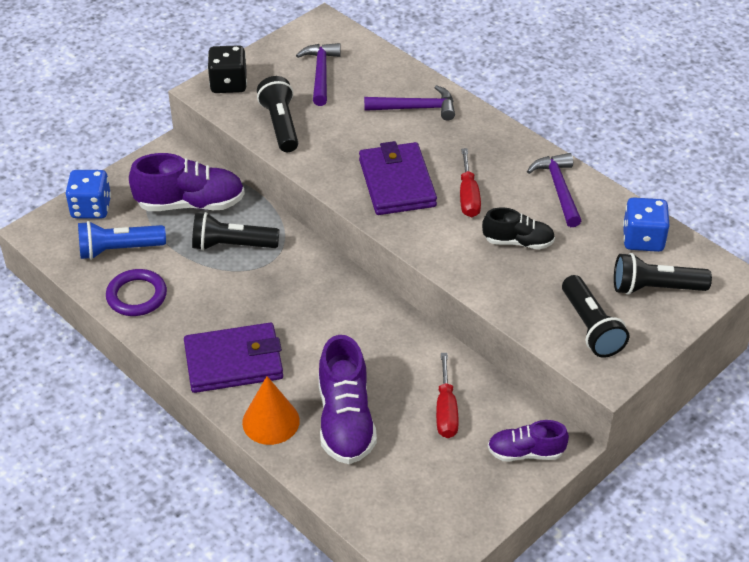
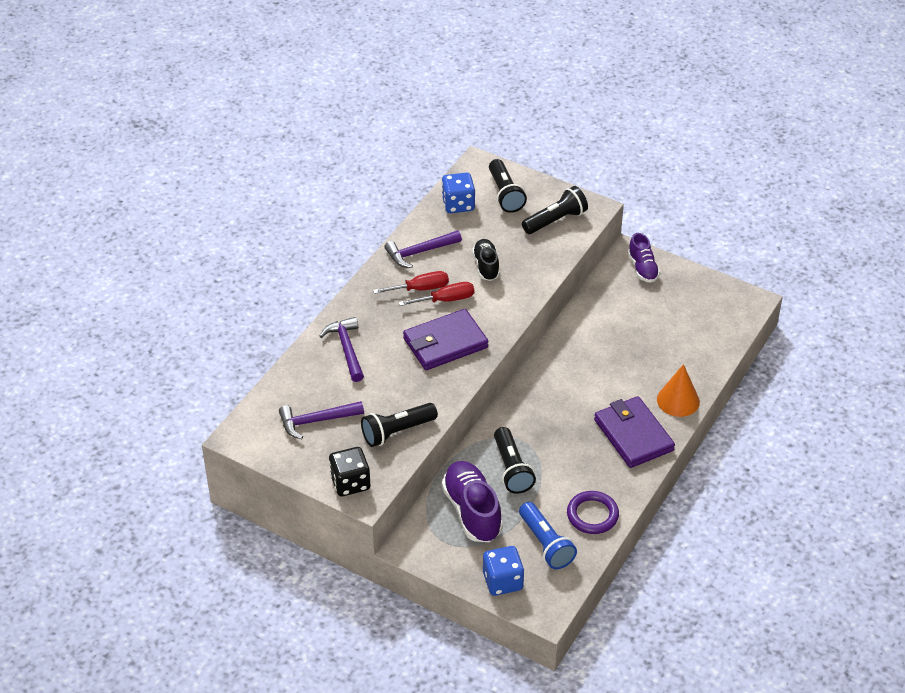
camera: 105 degrees left, 0 degrees up
(345, 421) = (658, 361): purple shoe -> none
(446, 410) = (625, 311): red screwdriver -> red screwdriver (420, 289)

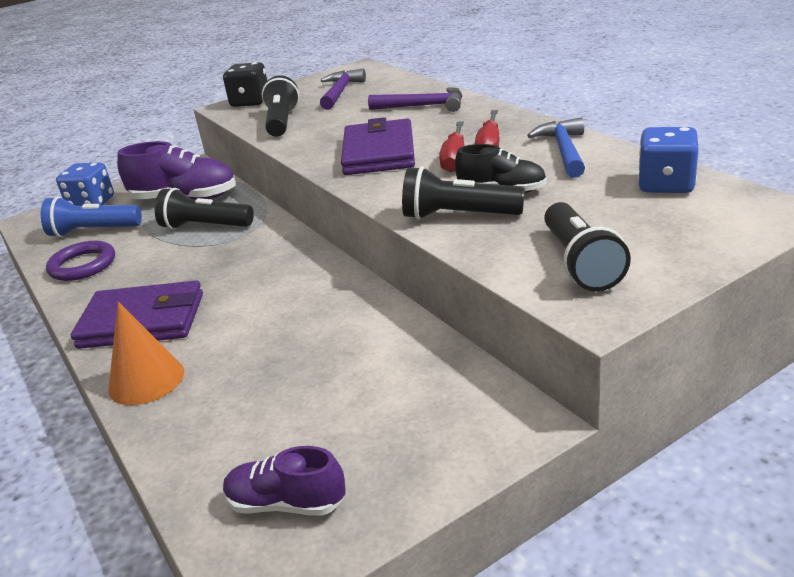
camera: 120 degrees right, 15 degrees down
(419, 252) = (564, 150): purple hammer -> blue hammer
(505, 194) = (679, 225): black flashlight -> black flashlight (458, 216)
(642, 268) = (470, 429): purple shoe -> purple shoe (286, 504)

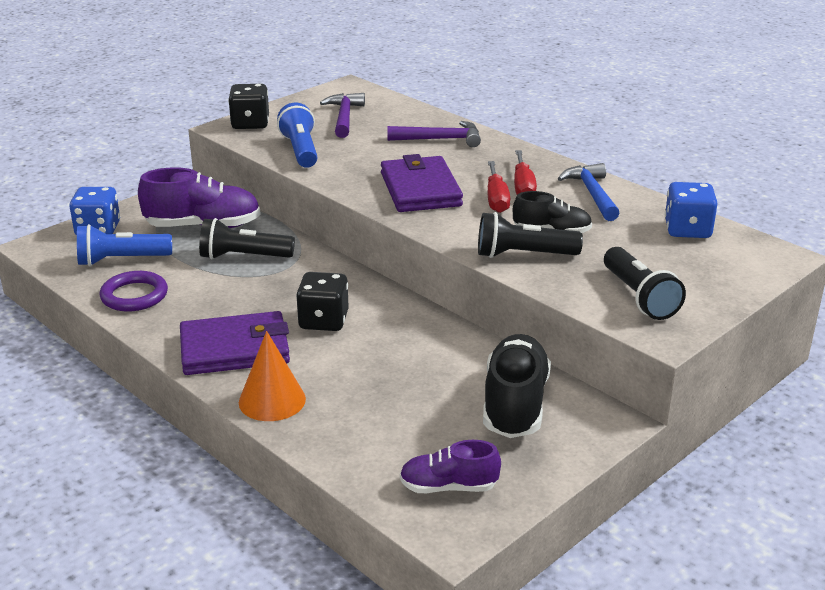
camera: 15 degrees left, 0 degrees up
(247, 291) = (323, 321): none -> black dice
(282, 122) = (300, 150): black flashlight -> blue flashlight
(412, 394) = (515, 404): none -> black shoe

